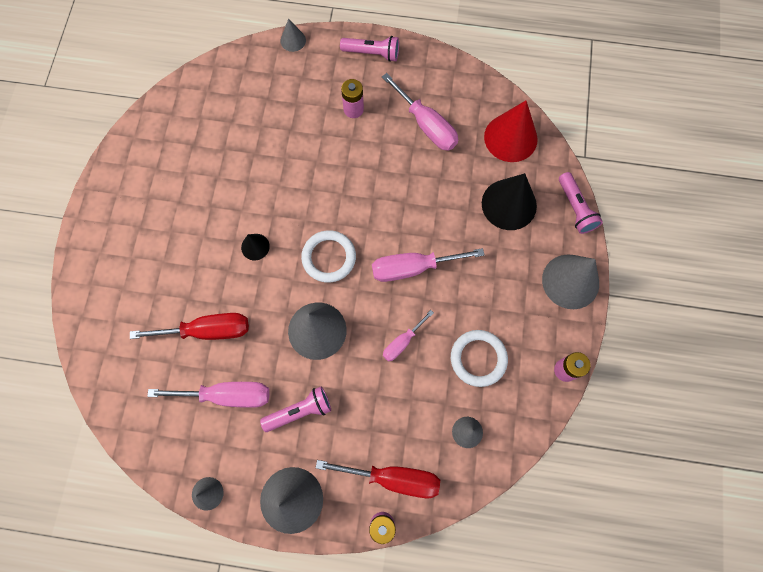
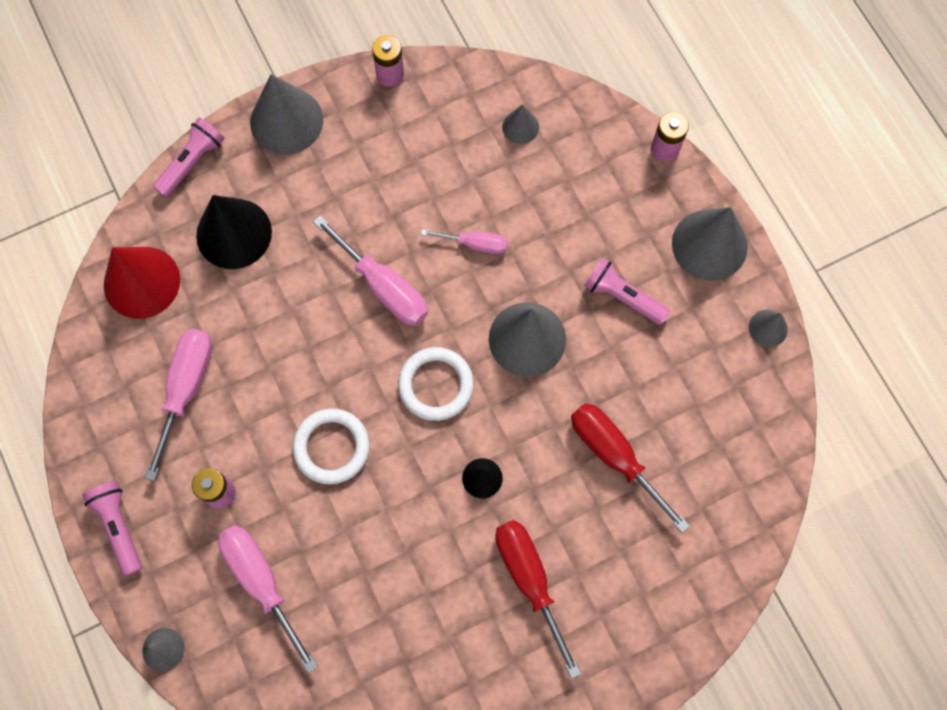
camera: 125 degrees left, 0 degrees up
(227, 395) = (664, 381): pink screwdriver -> pink screwdriver (261, 582)
(393, 478) = (616, 166): red screwdriver -> red screwdriver (529, 580)
(478, 358) = (438, 160): white ring -> white ring (331, 447)

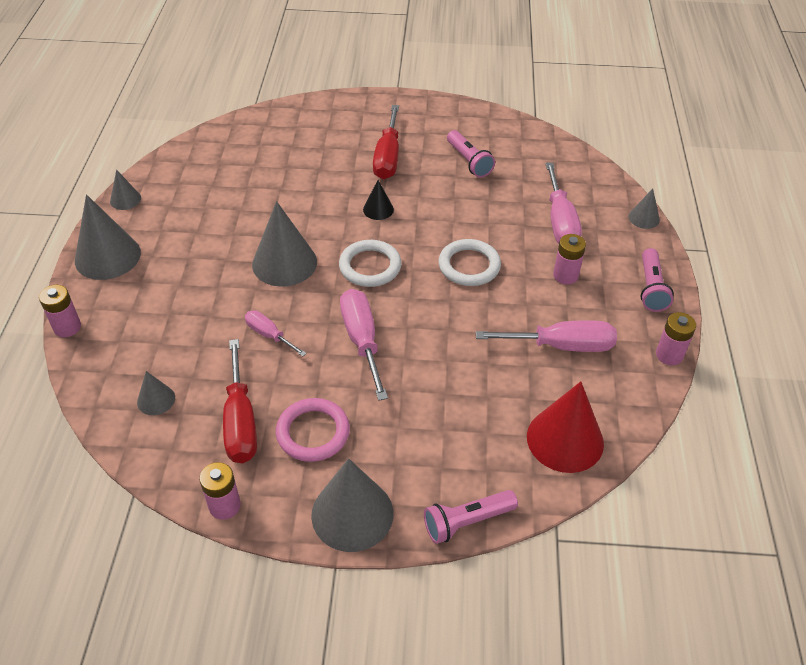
camera: 150 degrees left, 25 degrees down
(73, 438) = (669, 355): none -> pink battery
(186, 389) = (561, 346): pink screwdriver -> pink screwdriver turned 135 degrees counterclockwise
(234, 233) = (461, 438): black cone -> none
(364, 170) = (313, 432): none -> pink ring
(614, 456) = (285, 185): red screwdriver -> red screwdriver (240, 421)
(622, 296) = (197, 256): pink flashlight -> pink flashlight (469, 161)

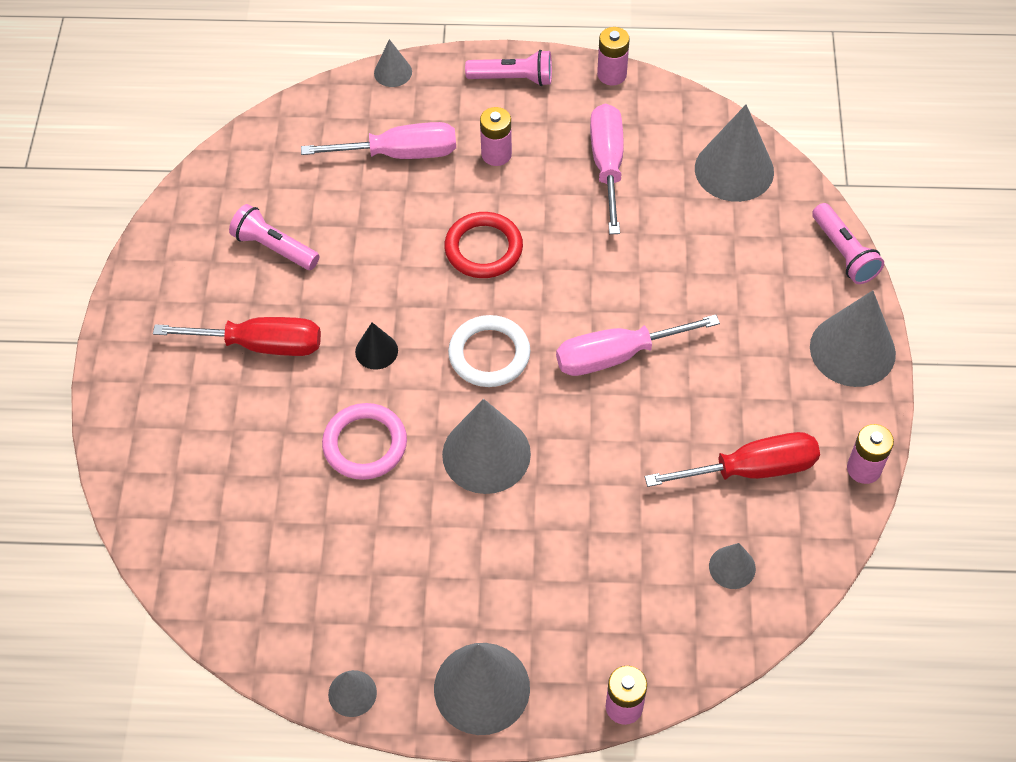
camera: 90 degrees left, 10 degrees up
(269, 335) = (616, 456): pink screwdriver -> none
(313, 432) = (757, 394): pink ring -> pink ring (365, 444)
(469, 161) = (274, 247): pink flashlight -> pink flashlight turned 120 degrees counterclockwise
(469, 266) = (483, 248): white ring -> red ring
(565, 439) = (734, 170): red cone -> grey cone

